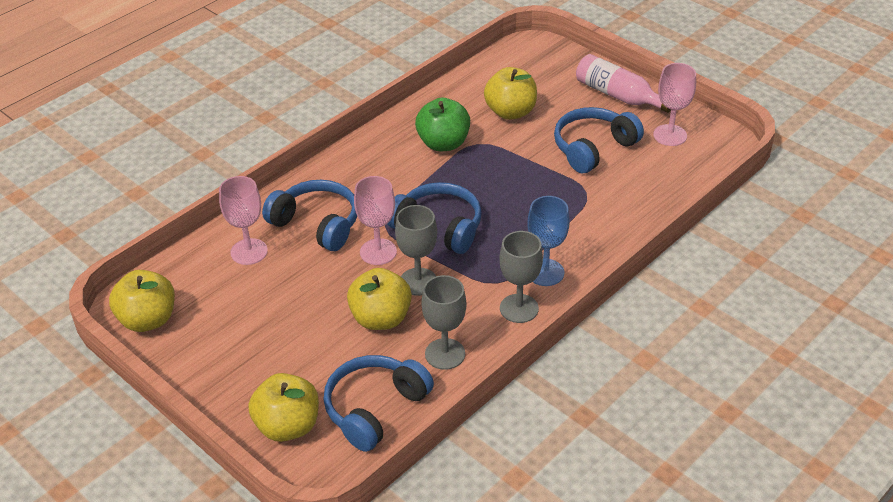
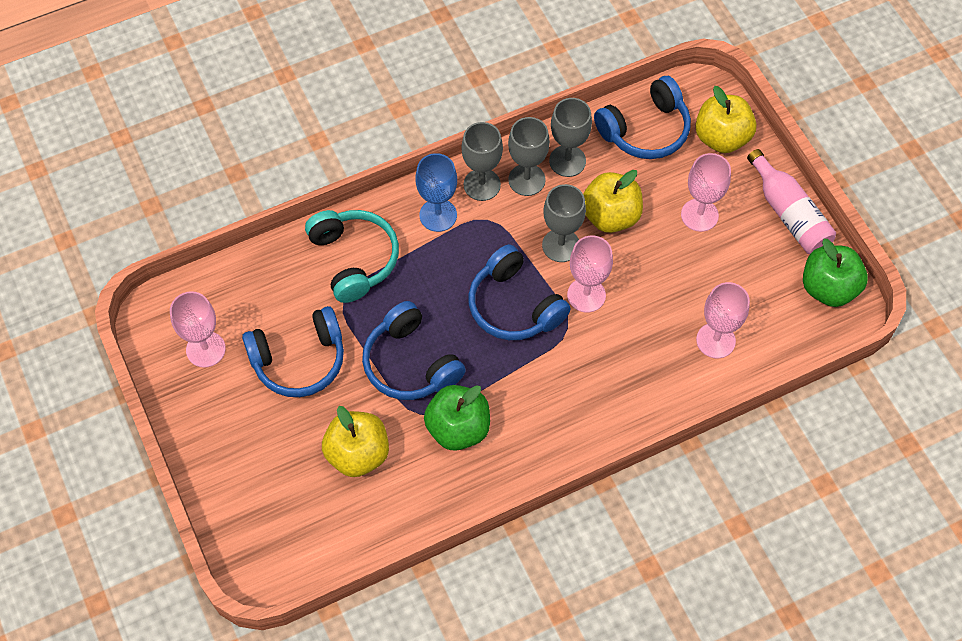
camera: 160 degrees left, 20 degrees up
(148, 320) = (828, 288): yellow apple -> green apple
(291, 345) = (699, 215): none -> pink goblet
(317, 224) = (636, 354): blue headphones -> blue headphones (410, 363)
(477, 325) = (526, 180): none -> grey goblet
(597, 220) = (354, 259): none -> turquoise headphones
(618, 95) = (219, 436): pink bottle -> pink bottle (789, 213)

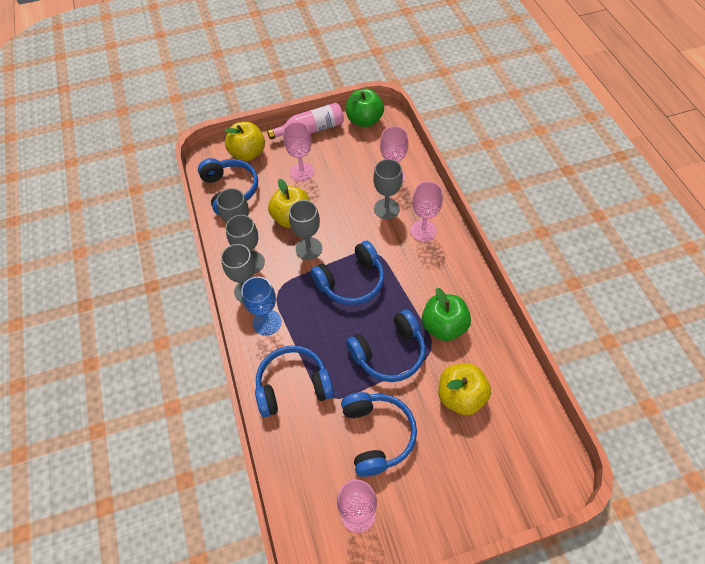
camera: 80 degrees left, 5 degrees down
(354, 259) = (293, 385): turquoise headphones -> blue headphones
(586, 295) = (350, 239): pink goblet -> pink goblet (423, 231)
(650, 338) = (386, 209): none -> grey goblet

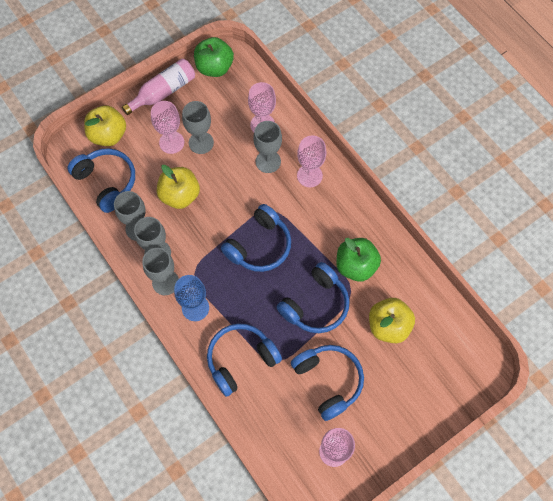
camera: 20 degrees left, 10 degrees up
(309, 248) = (208, 223): grey goblet -> grey goblet (201, 143)

